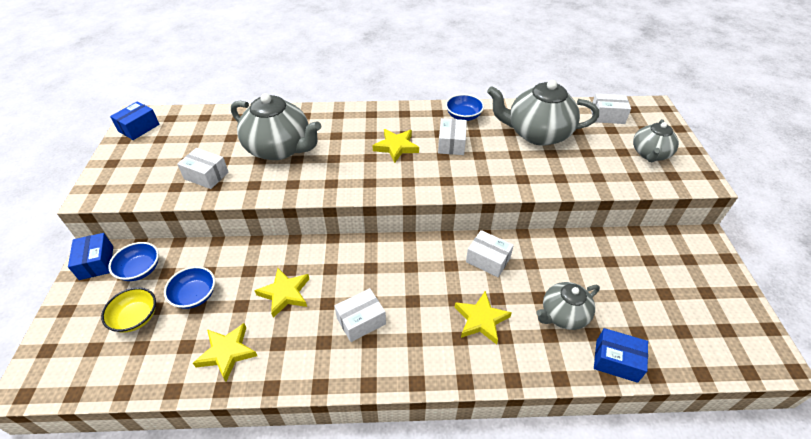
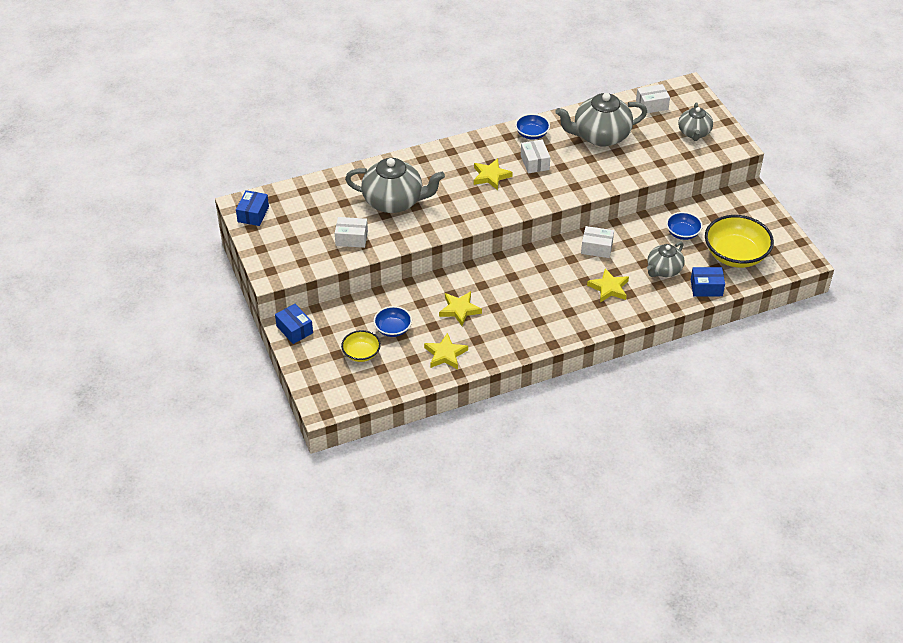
camera: 20 degrees left, 0 degrees up
(140, 269) = (334, 324): blue bowl -> blue bowl (682, 233)
(361, 321) = (526, 311): white box -> none
(670, 321) = (735, 255): none -> yellow bowl

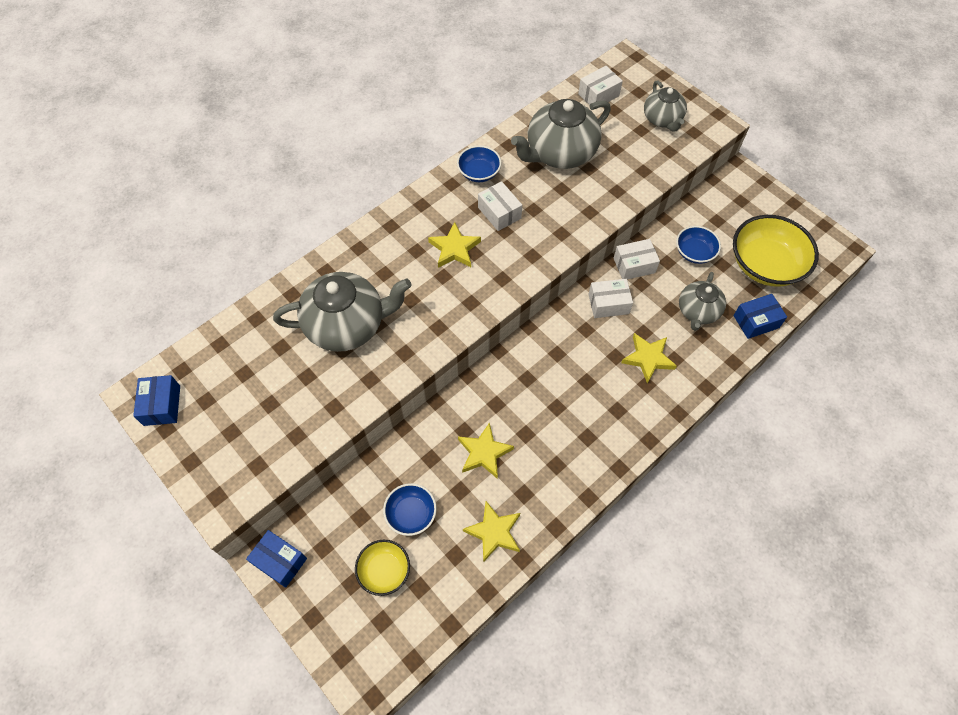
camera: 20 degrees left, 15 degrees up
(351, 238) = (312, 403): white box -> white box (634, 265)

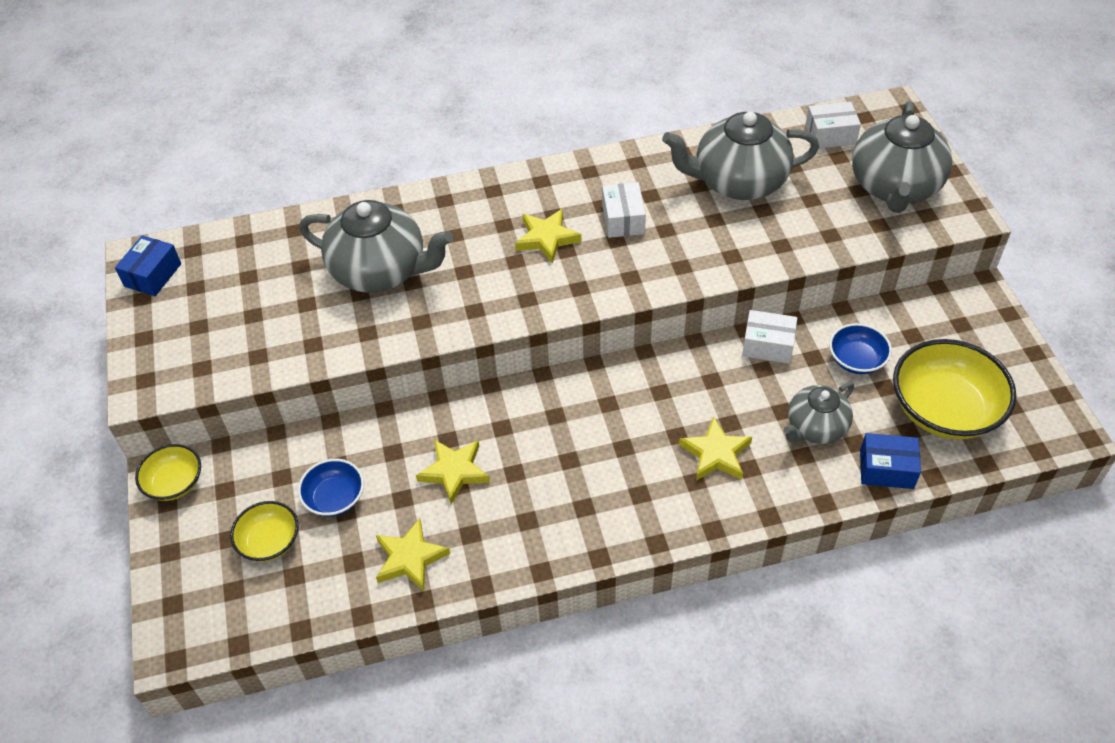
camera: 30 degrees right, 10 degrees down
(280, 561) = (175, 483): blue box -> yellow bowl
(479, 173) = (628, 170): blue bowl -> none
(608, 304) = (707, 375): white box -> none
(662, 119) = (894, 187): grey teapot -> grey teapot, size x1.68

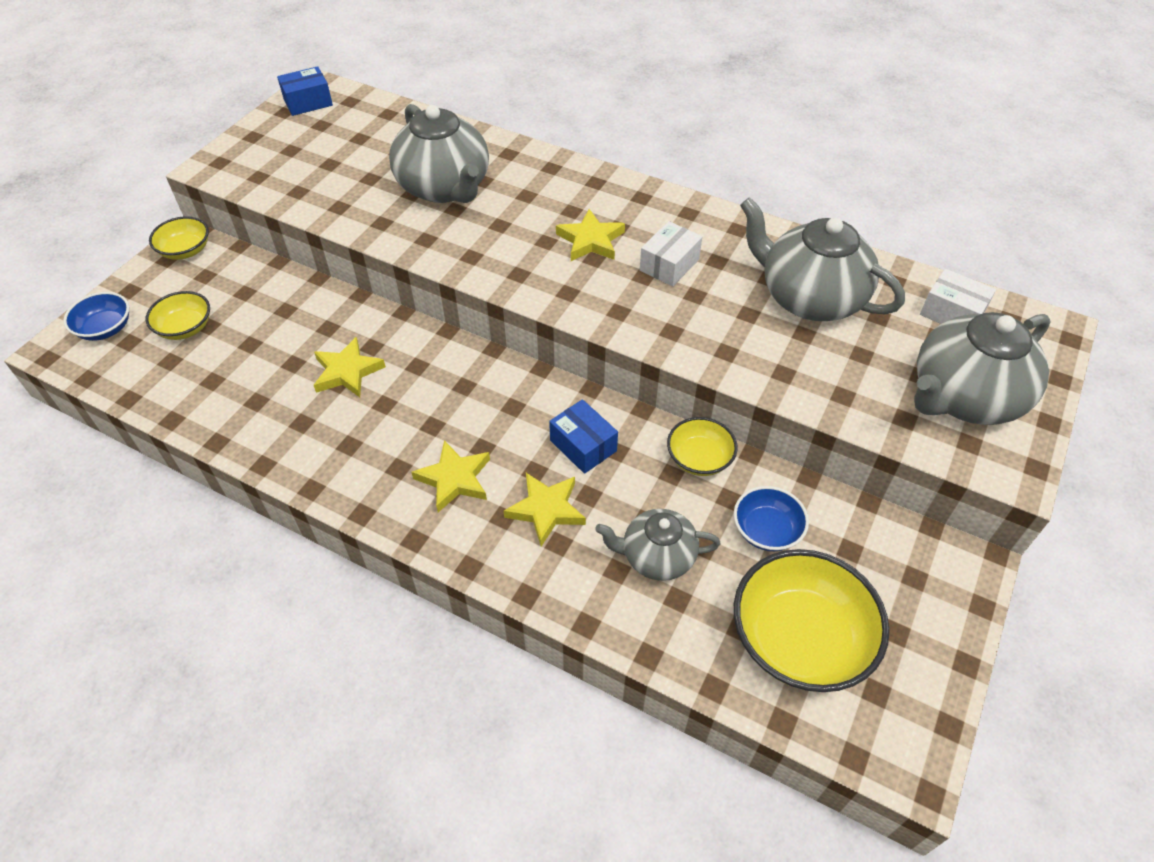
camera: 40 degrees right, 0 degrees up
(335, 498) = (255, 330): blue bowl -> blue bowl (105, 328)
(410, 558) = (245, 407): yellow star -> yellow star (454, 479)
(768, 345) = (699, 458): white box -> yellow bowl
(886, 469) = (677, 644): blue box -> blue box (583, 445)

